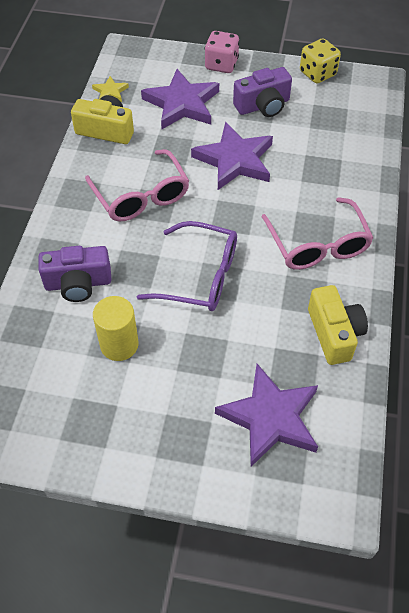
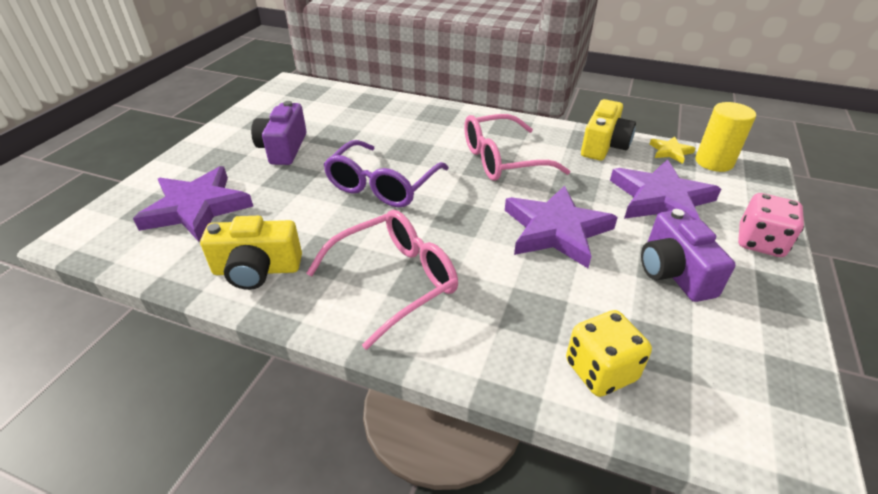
camera: 100 degrees right, 15 degrees down
(78, 283) = (402, 123): purple camera -> purple camera (283, 148)
(119, 344) = (328, 138): yellow cylinder -> yellow cylinder (714, 162)
(317, 73) = (783, 356): yellow dice -> yellow dice (600, 370)
(317, 244) = (394, 281): pink glasses -> pink glasses turned 150 degrees clockwise

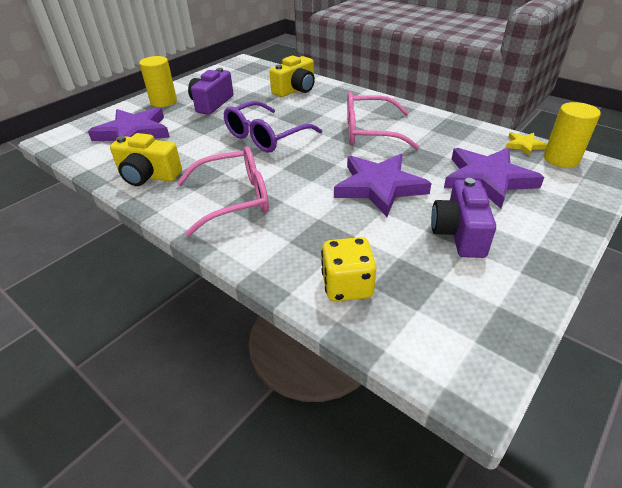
camera: 20 degrees right, 0 degrees up
(213, 154) = (163, 102): none -> yellow cylinder
(603, 146) = (464, 133): yellow camera -> yellow camera (295, 90)
(760, 242) = (558, 226): pink dice -> none

